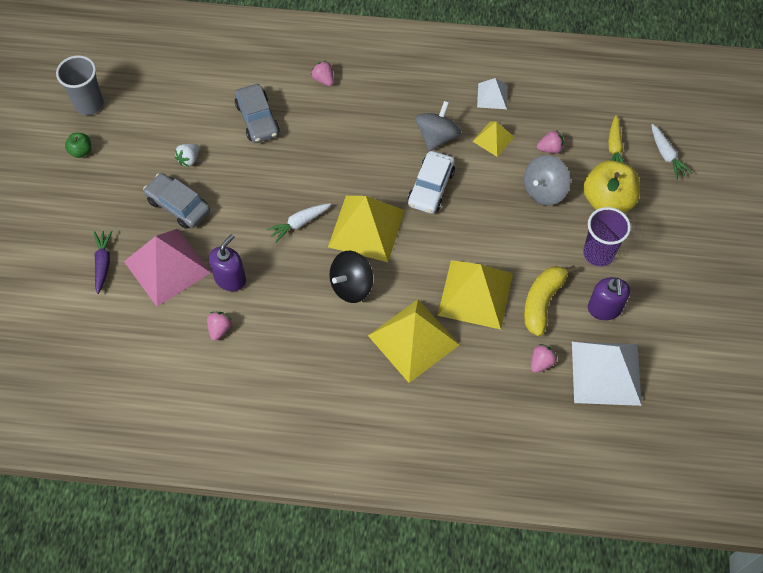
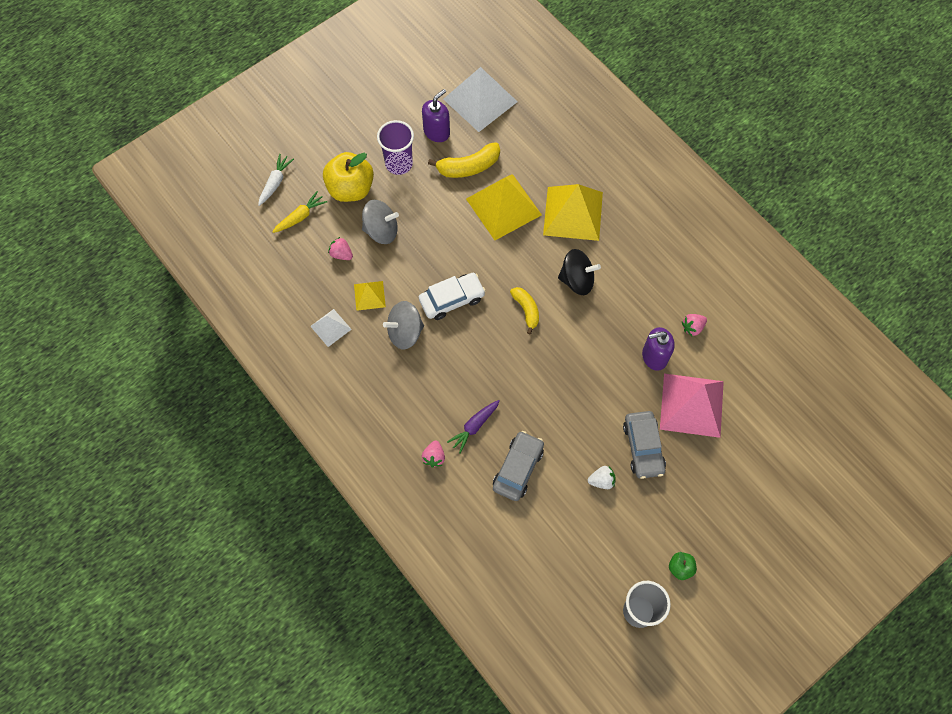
camera: 135 degrees left, 5 degrees up
(103, 263) = (736, 449): purple carrot -> purple carrot (474, 426)
(299, 223) = (569, 355): white carrot -> none
(366, 228) = (526, 310): yellow pyramid -> yellow banana
(541, 362) = (510, 136): pink strawberry -> none

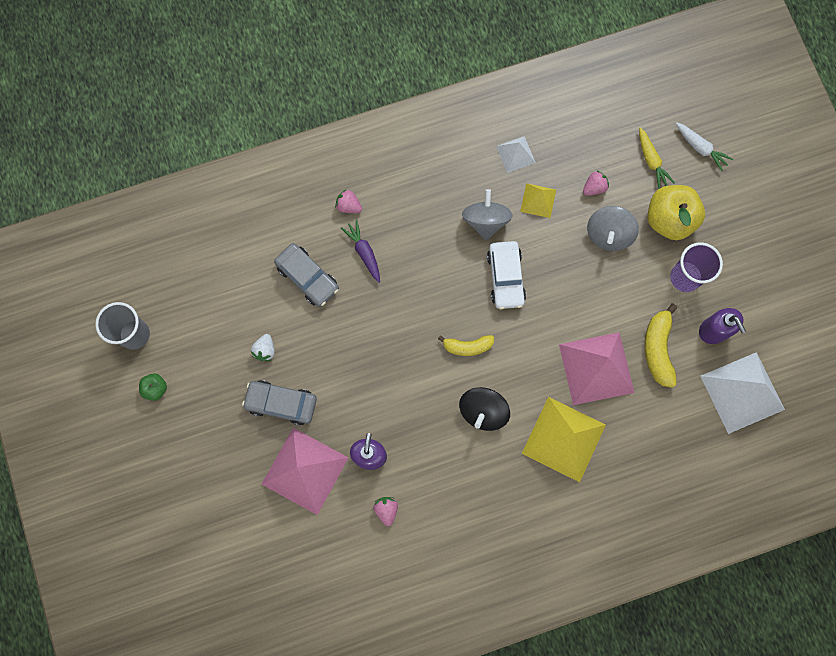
camera: 110 degrees right, 10 degrees up
(503, 206) = (596, 368): yellow pyramid -> pink pyramid

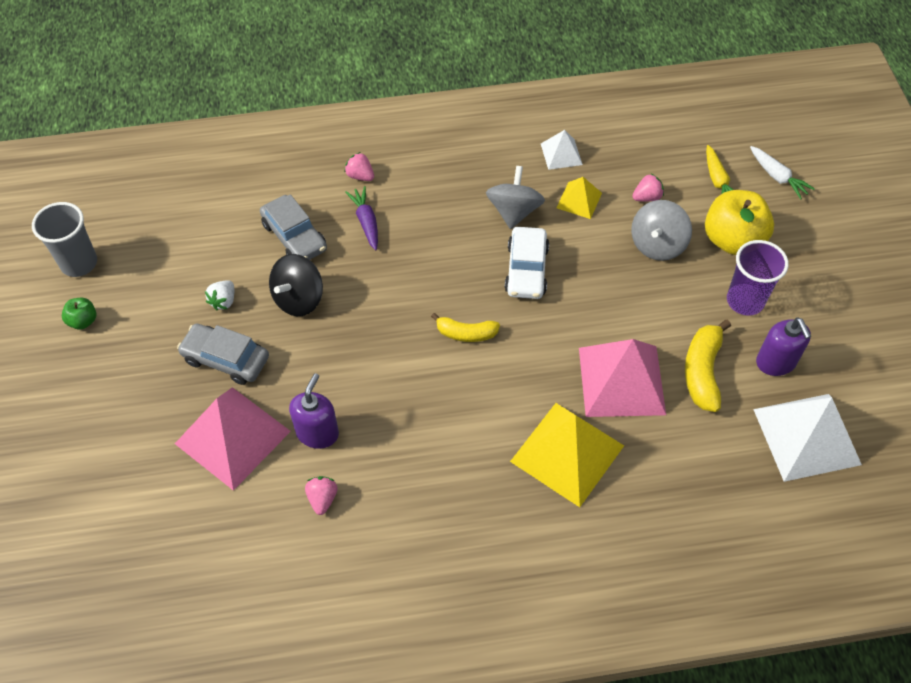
camera: 10 degrees right, 20 degrees down
(483, 411) = (470, 406): black spinning top -> black spinning top (298, 299)

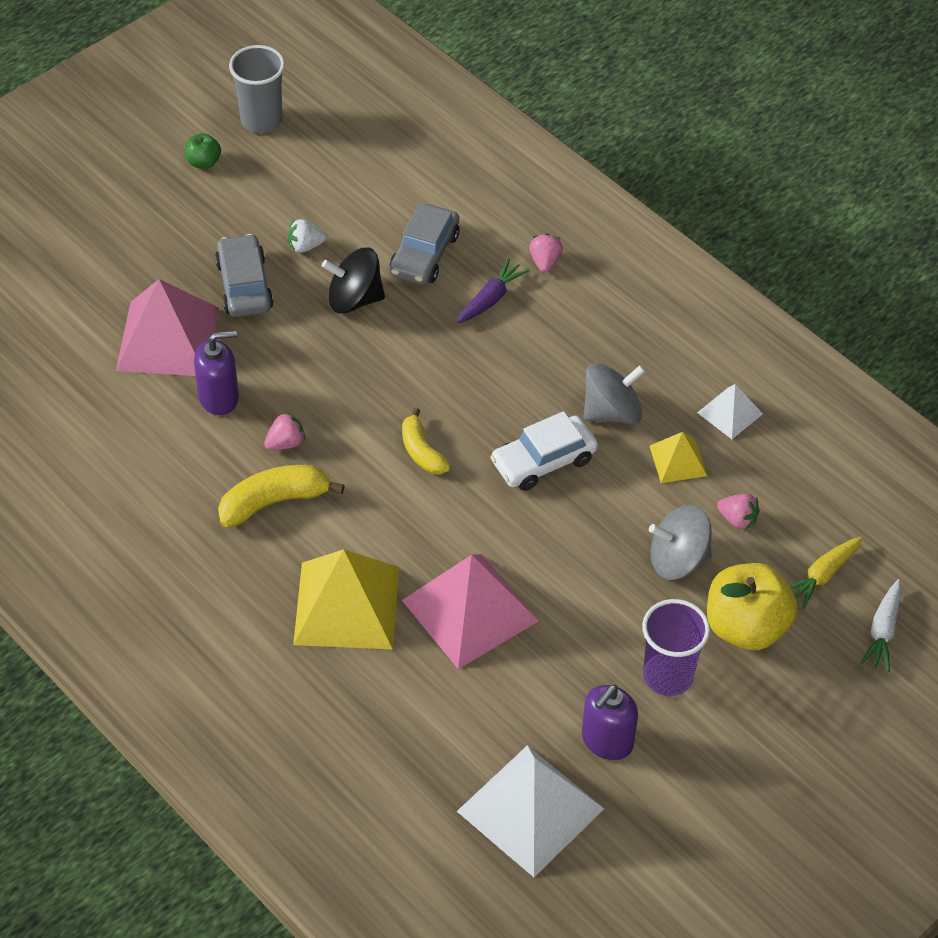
camera: 55 degrees right, 5 degrees down
(322, 499) = (154, 439): pink strawberry -> pink strawberry (285, 443)
(702, 371) = (539, 677): yellow banana -> yellow banana (274, 502)

